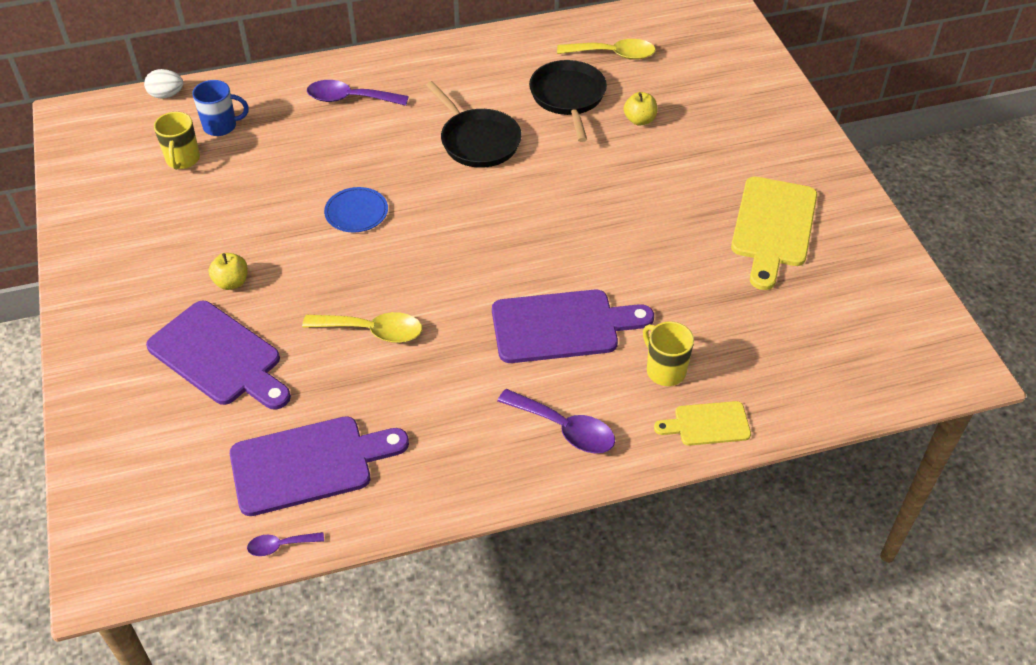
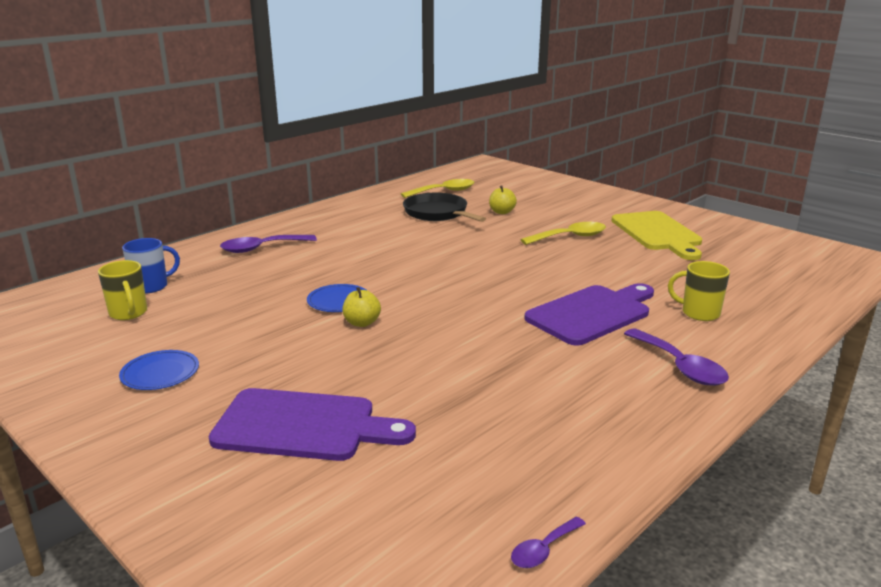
camera: 30 degrees left, 25 degrees down
(162, 250) = (160, 373): none -> blue plate
(166, 95) = (74, 282): white egg -> none
(231, 282) = (262, 372): yellow apple -> yellow apple (362, 323)
(309, 464) = (492, 470): purple cutting board -> none
(372, 331) = (440, 362): yellow spoon -> yellow spoon (570, 237)
(477, 141) = (396, 245): black pan -> none
(564, 429) = (680, 366): purple spoon -> purple spoon turned 60 degrees clockwise
(707, 424) = (772, 330): yellow cutting board -> none

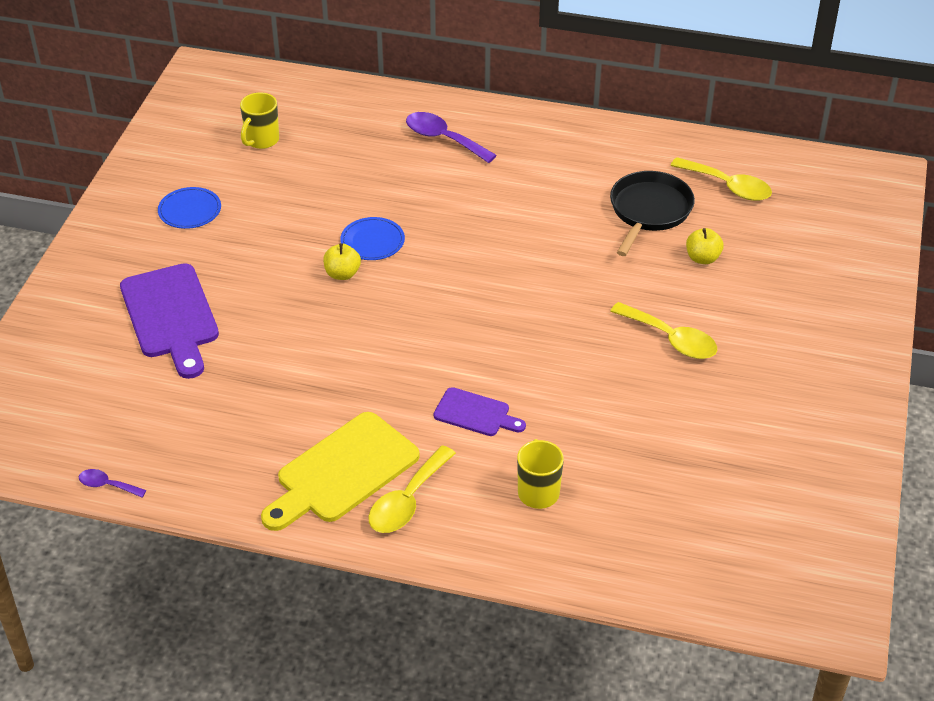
camera: 60 degrees right, 20 degrees up
(151, 286) = (314, 123): blue mug -> none
(592, 313) = (475, 413): purple cutting board -> purple cutting board, size x0.55
(658, 233) = (754, 410): yellow cutting board -> yellow cutting board (343, 472)
(680, 366) = (407, 501): purple spoon -> yellow spoon

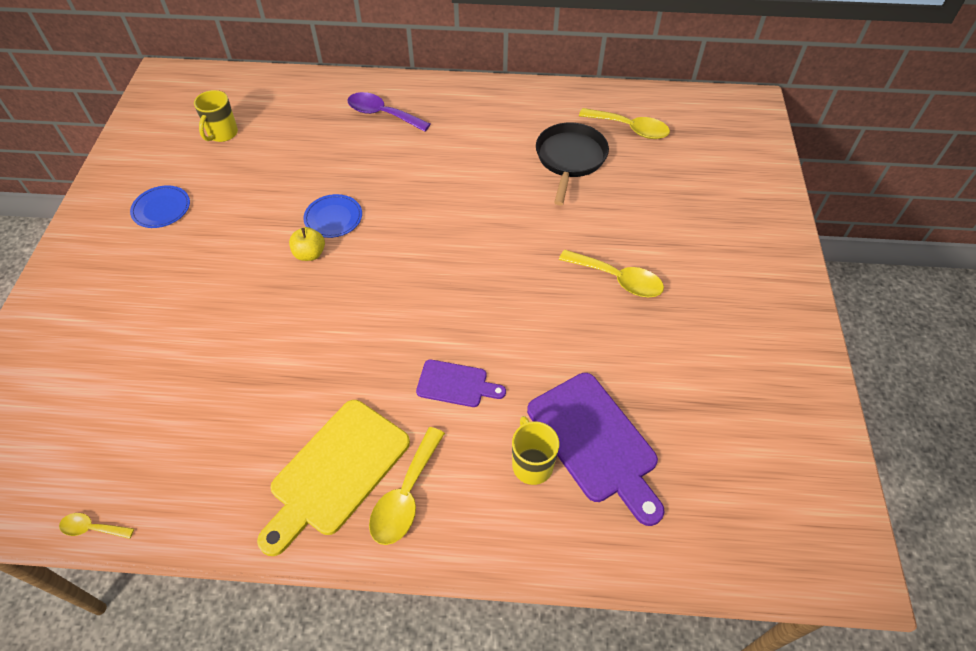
camera: 10 degrees left, 10 degrees up
(107, 485) = (92, 528): purple spoon -> yellow spoon
(171, 316) = (150, 320): purple cutting board -> purple cutting board (595, 442)
(702, 258) = (625, 197): yellow apple -> none

